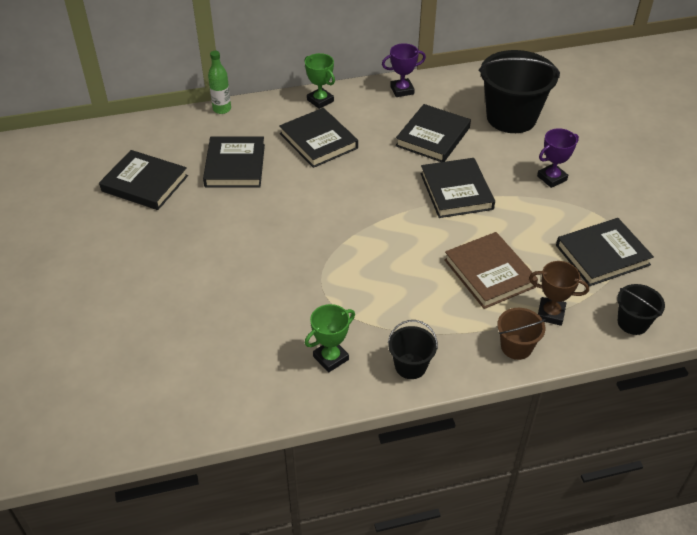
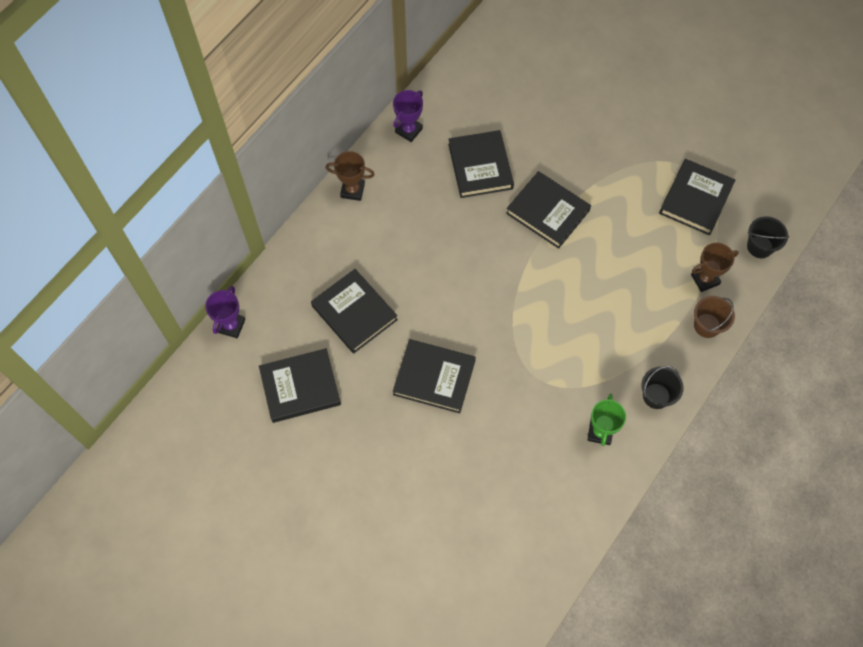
camera: 40 degrees left, 20 degrees up
(222, 109) = (278, 260): green bottle -> none
(318, 141) = (395, 237): black book -> black book (434, 377)
(320, 100) = (352, 190): green trophy -> brown trophy
(489, 273) = (637, 274): brown book -> none
(511, 117) = (521, 101): black bucket -> none
(552, 178) = (603, 147): purple trophy -> purple trophy (231, 326)

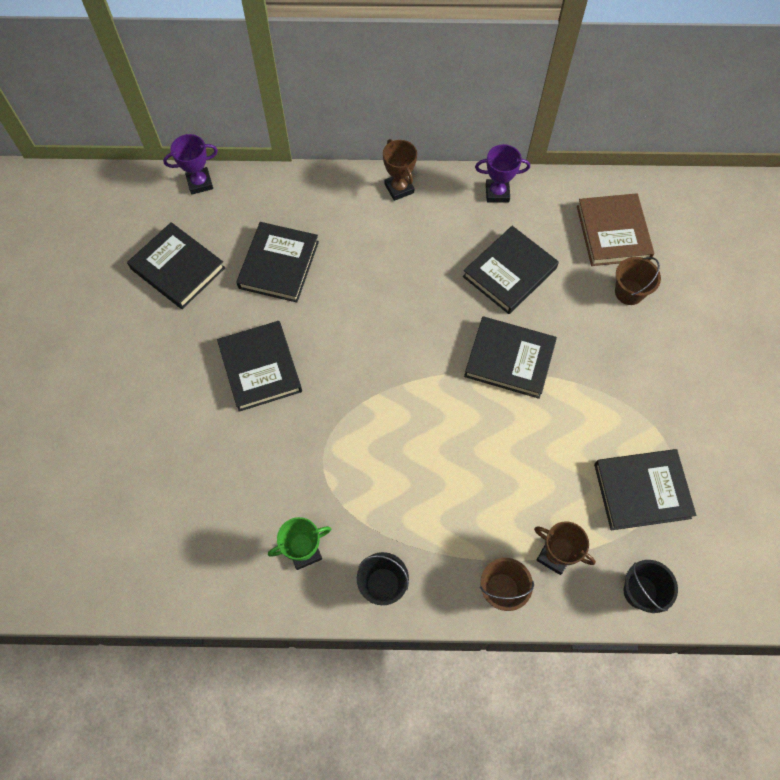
camera: 55 degrees right, 0 degrees up
(498, 83) = (613, 232): none -> brown book
(547, 212) = (509, 359): black book -> black book turned 75 degrees counterclockwise
(551, 106) = (629, 292): none -> brown bucket

